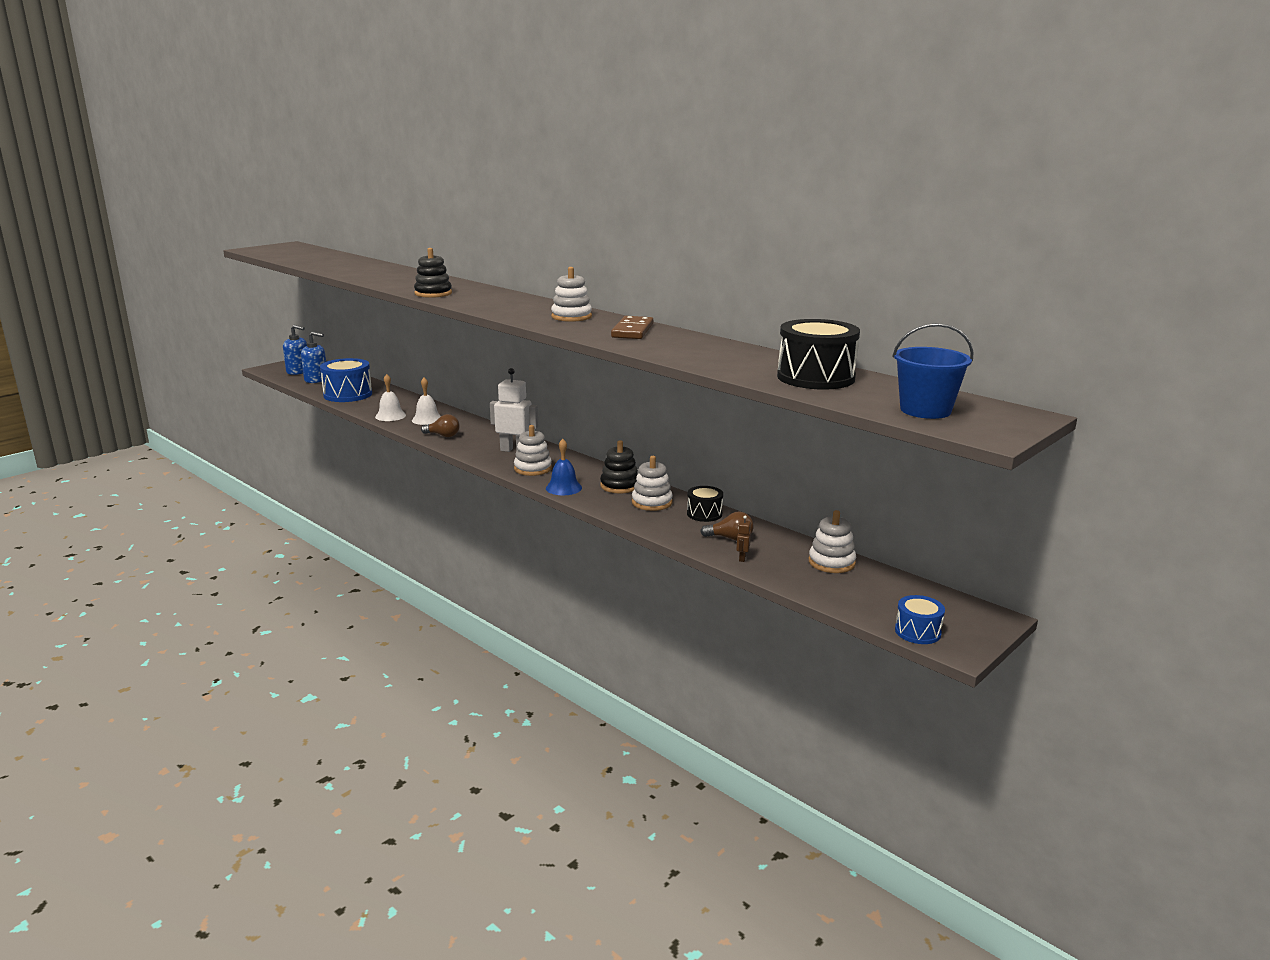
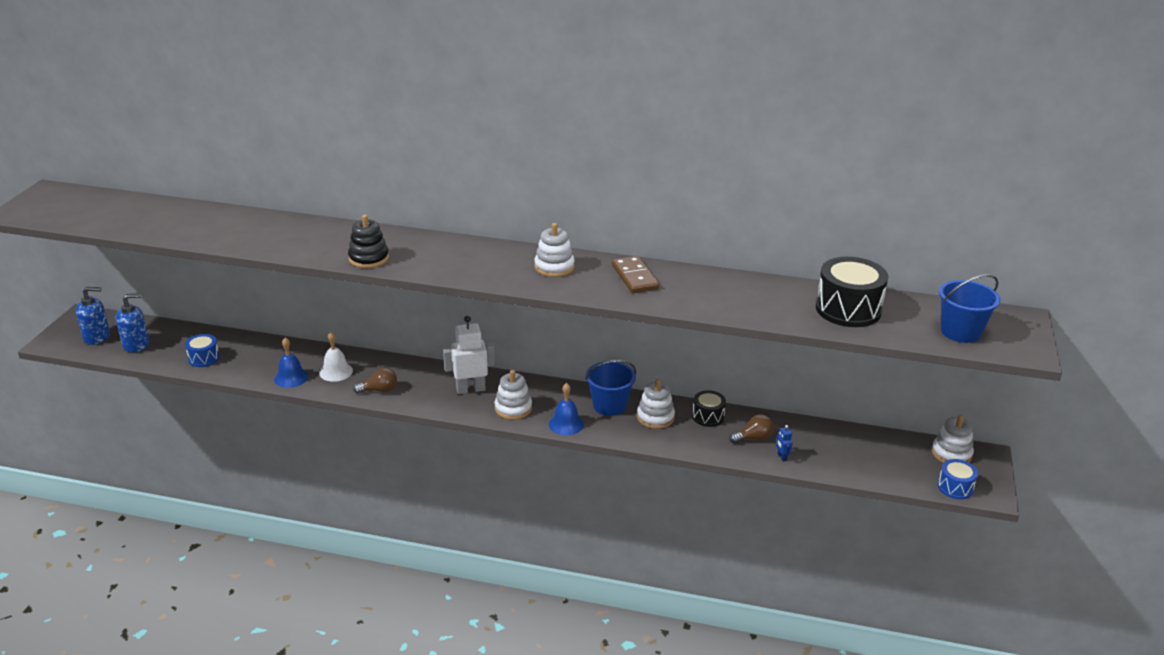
camera: 30 degrees left, 10 degrees up
(348, 394) = (204, 358): blue drum -> blue drum, size x0.55
(390, 416) = (291, 377): white bell -> blue bell
(619, 486) = (609, 405): black stacking toy -> blue bucket
(742, 558) = (782, 457): brown robot -> blue robot
(831, 562) = (844, 438): white stacking toy -> white stacking toy (951, 454)

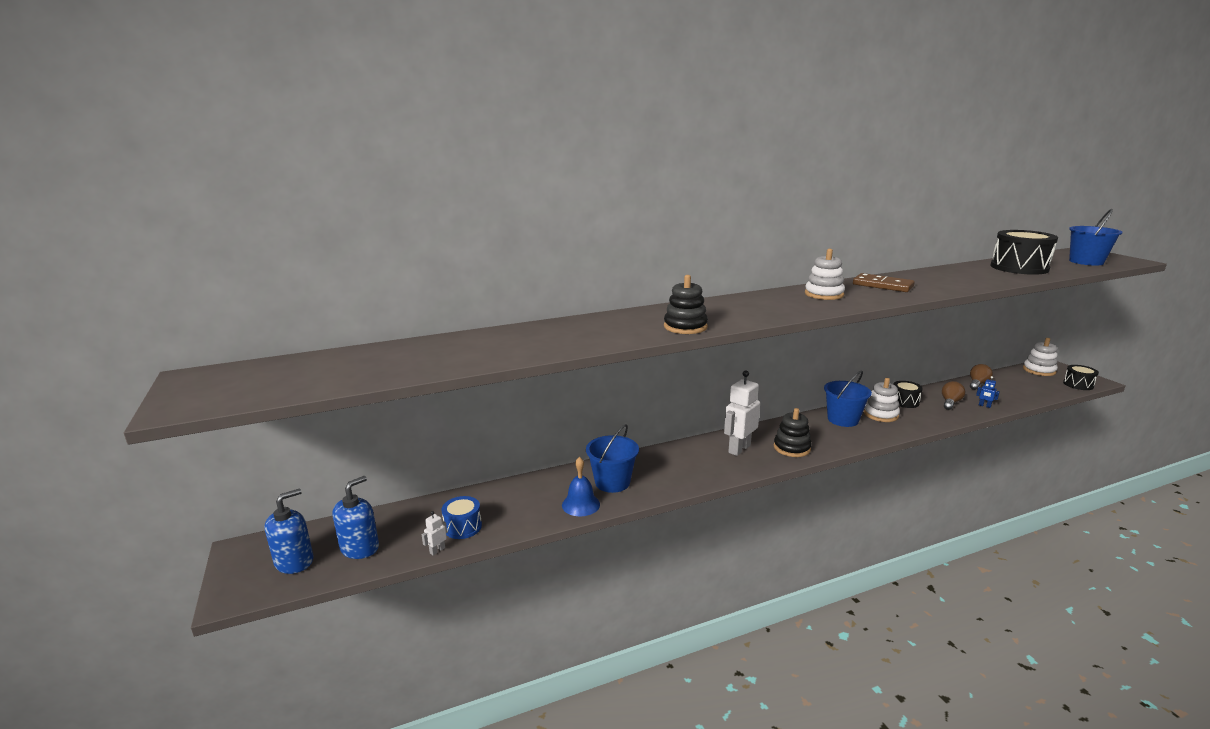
camera: 35 degrees left, 10 degrees down
(171, 367) = (437, 550): none -> white robot
(336, 371) = (612, 482): white bell -> blue bucket
(379, 390) = (674, 480): brown light bulb -> brown light bulb (977, 384)
(513, 408) = (791, 448): white stacking toy -> black stacking toy
(566, 424) = (843, 442): blue bell -> none
(955, 487) = (1078, 384): blue drum -> black drum

